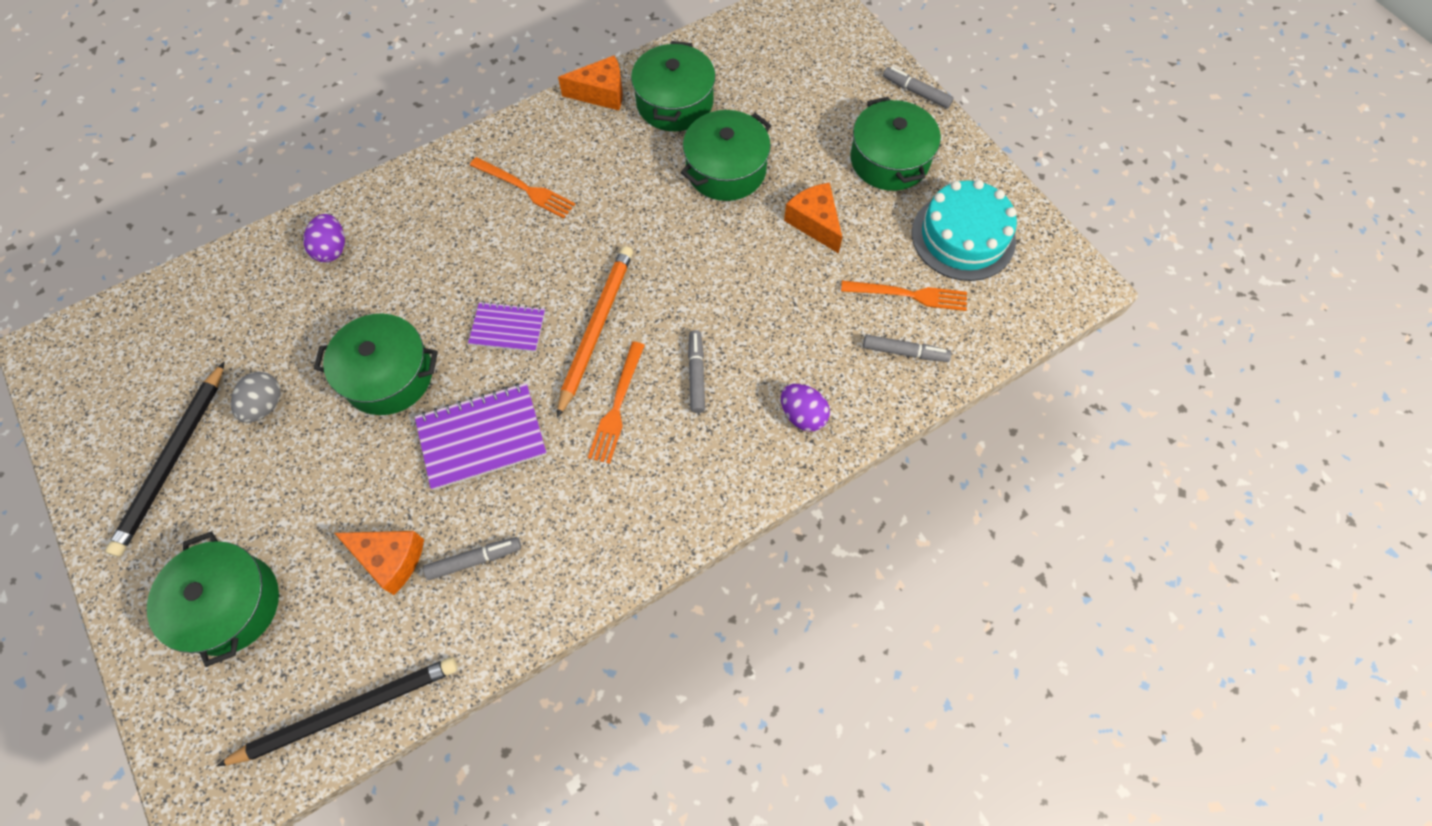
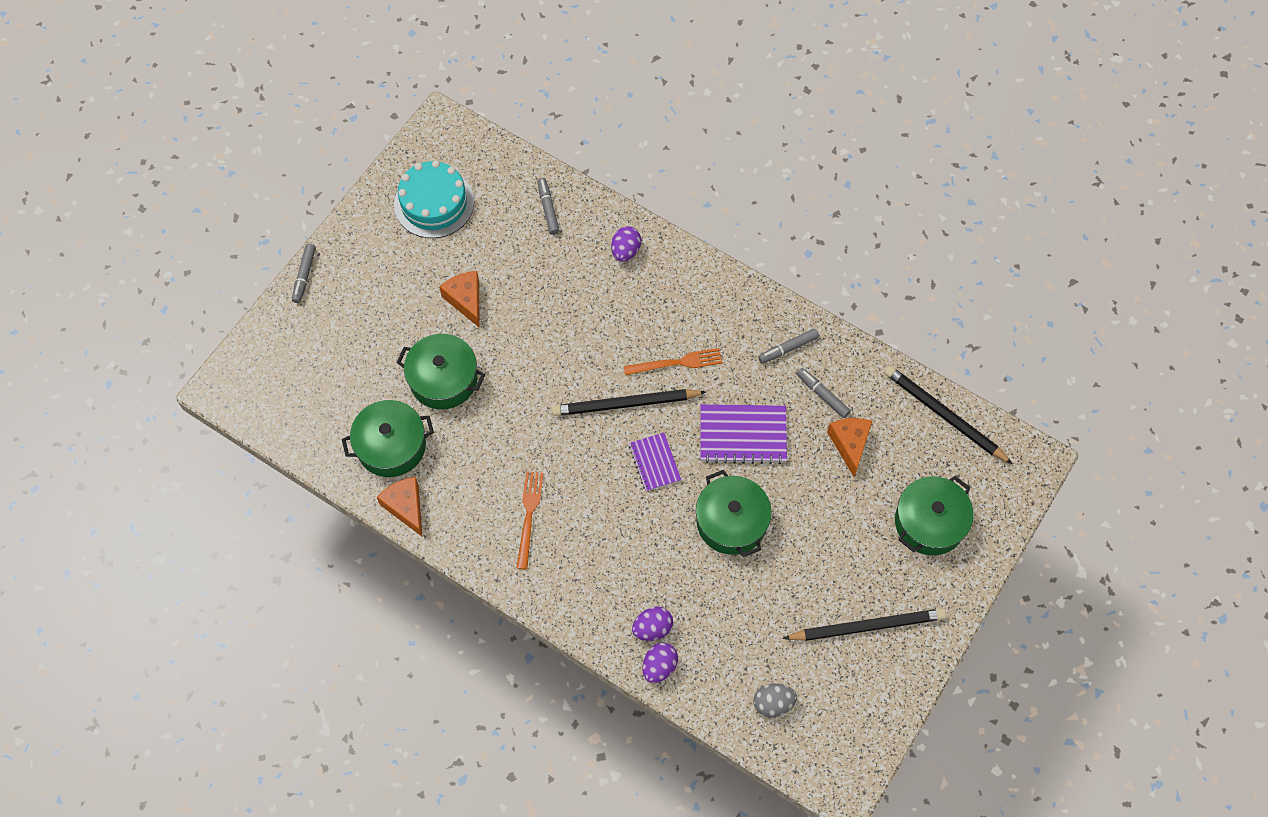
camera: 115 degrees left, 0 degrees up
(265, 405) = (796, 591): grey egg -> grey egg (773, 703)
(291, 239) = (659, 666): none -> purple egg
(482, 437) = (743, 435): purple notebook -> purple notebook turned 45 degrees counterclockwise
(596, 328) = (625, 404): orange pencil -> black pencil
(696, 375) = (628, 325): grey marker -> grey marker (788, 348)
(815, 222) = (466, 300): orange cheese -> orange cheese turned 120 degrees clockwise
(889, 160) = (383, 272): green pot -> none
(908, 295) = (501, 221): orange fork -> none

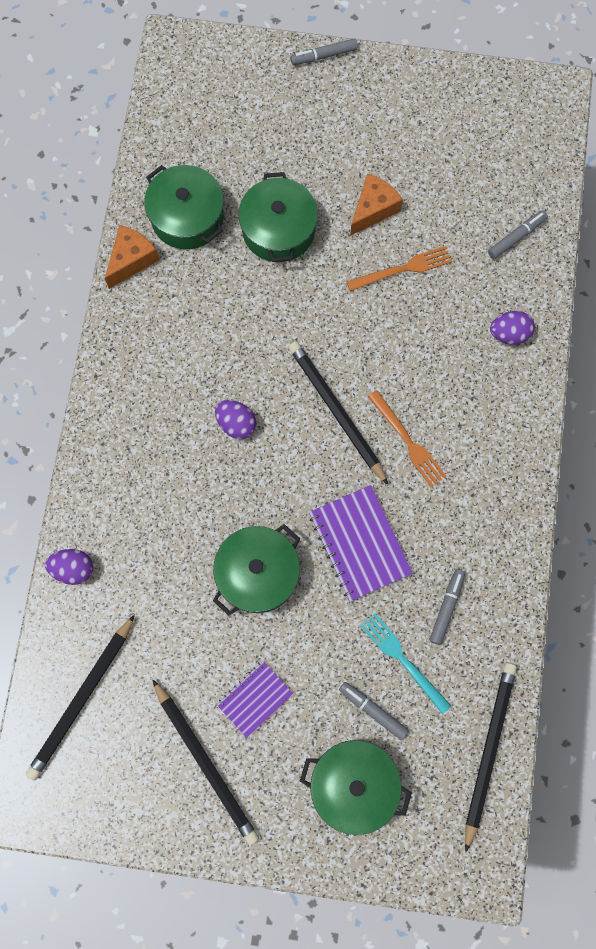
camera: 65 degrees right, 10 degrees up
(434, 203) = (463, 129): turquoise cake -> none
(529, 516) = (174, 375): orange fork -> orange fork (402, 269)
(652, 628) = (110, 545): purple egg -> purple egg (236, 424)
(654, 462) = (286, 468): purple notebook -> purple notebook (255, 699)
(773, 703) = (82, 699): grey egg -> black pencil
(788, 348) = (483, 548): grey marker -> grey marker (373, 710)
(849, 444) = (403, 660): orange cheese -> turquoise fork

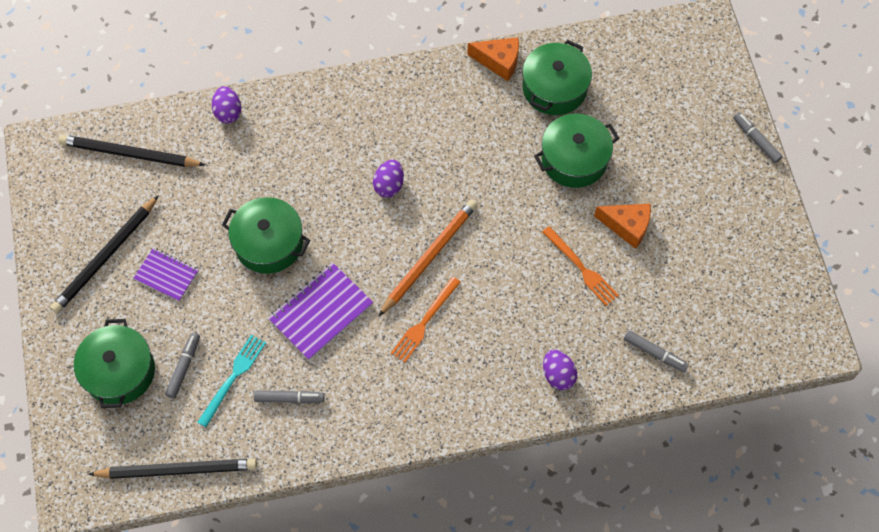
camera: 70 degrees right, 10 degrees down
(336, 411) = (429, 257): black pencil -> orange pencil

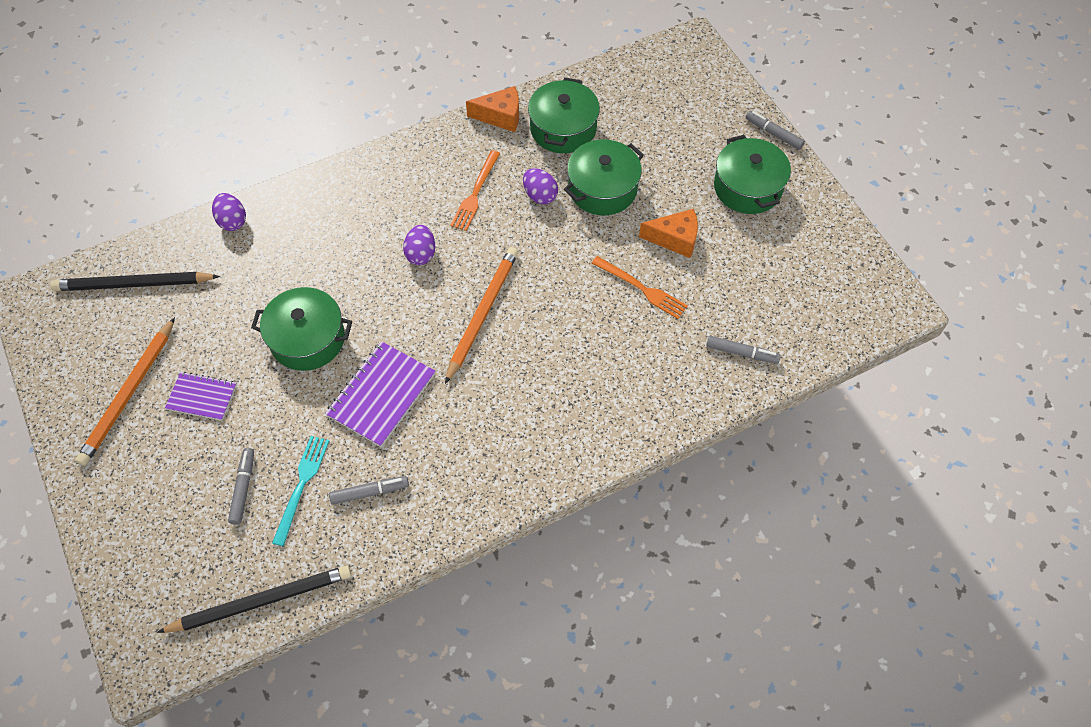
camera: 15 degrees left, 5 degrees down
(106, 257) = (129, 394): black pencil -> orange pencil
(119, 371) = (170, 511): green pot -> green pot (747, 187)
(425, 321) = (495, 378): orange fork -> orange fork (475, 193)
(558, 375) = (650, 398): purple egg -> purple egg (540, 195)

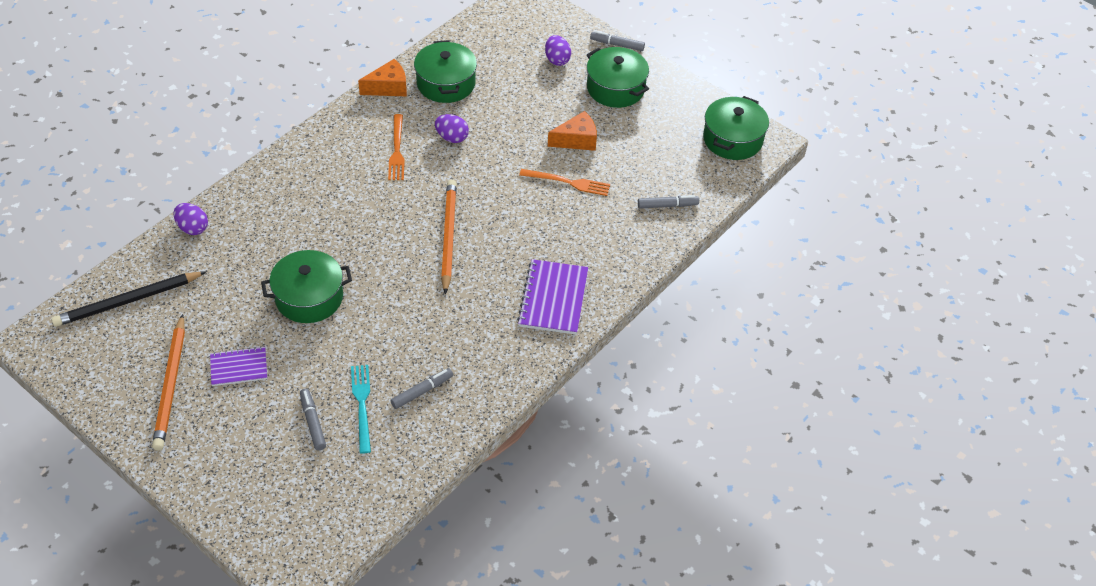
camera: 25 degrees left, 10 degrees down
(261, 601) = (372, 497): black pencil -> none
(381, 395) = (395, 319): purple notebook -> purple notebook (553, 298)
(421, 254) = (374, 207): purple egg -> purple egg (557, 60)
(602, 189) = (501, 119): green pot -> green pot (732, 139)

